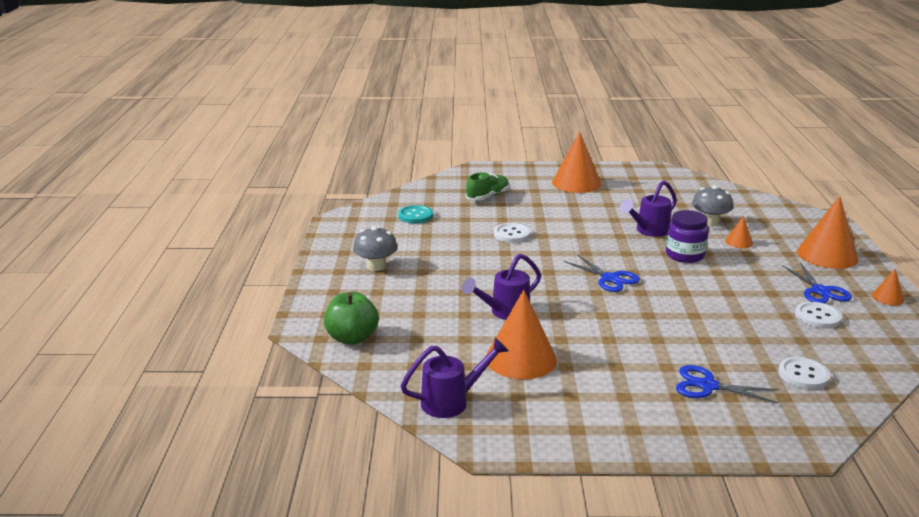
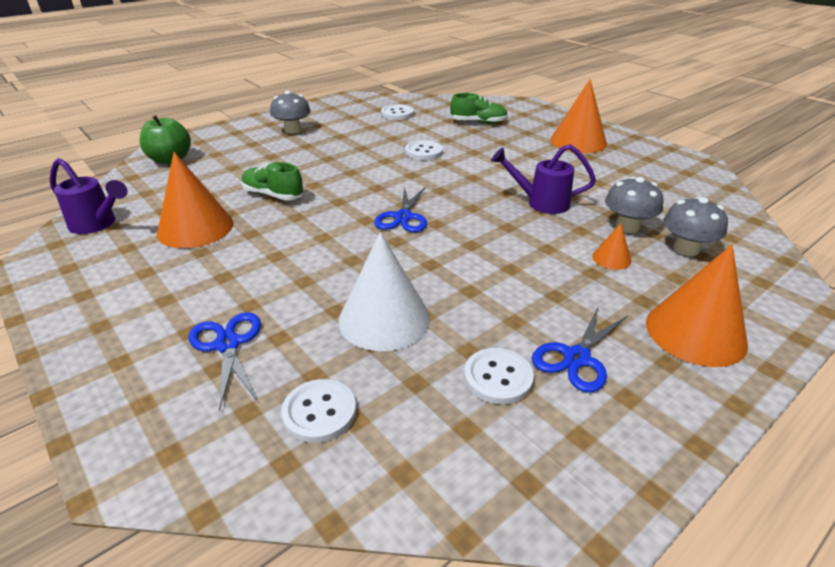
camera: 50 degrees right, 10 degrees up
(415, 216) = (397, 113): turquoise button -> white button
(504, 312) = (273, 195): purple watering can -> green shoe
(685, 255) = (520, 237): purple jar -> none
(731, 328) = (384, 319): none -> white cone
(751, 220) = (686, 249): none -> grey mushroom
(887, 297) = (654, 430): orange cone -> none

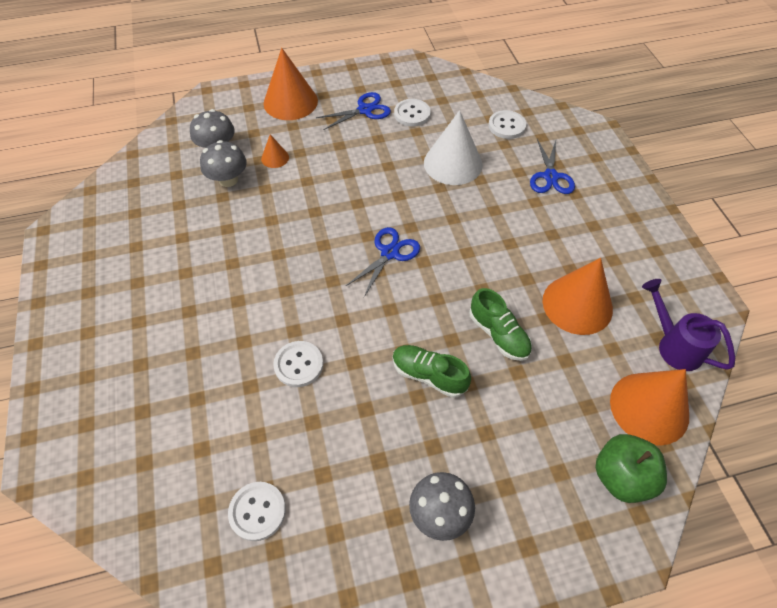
camera: 155 degrees left, 20 degrees up
(478, 122) = (170, 422): green shoe -> green shoe (428, 375)
(540, 203) = (262, 229): purple watering can -> none
(578, 141) = (111, 316): orange cone -> orange cone (649, 408)

